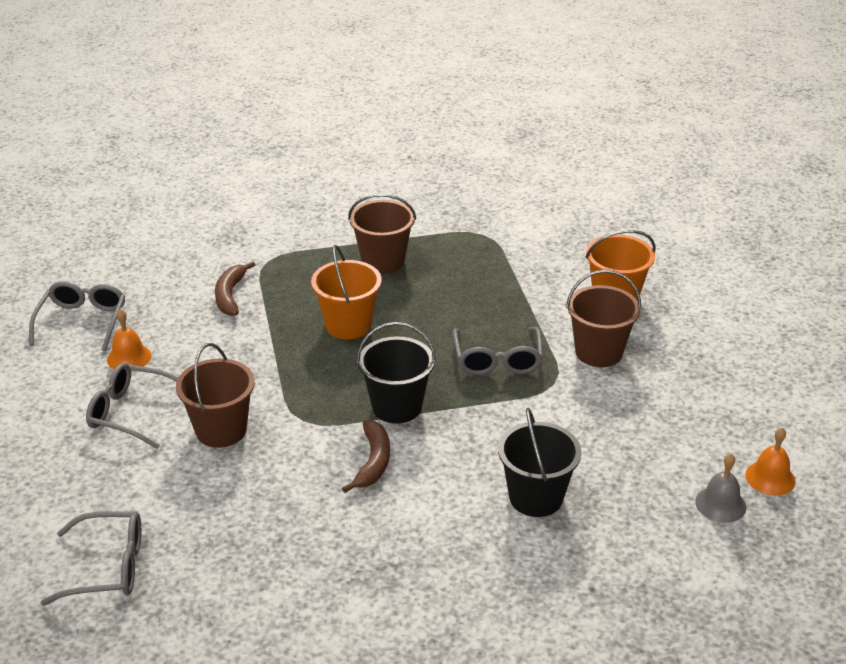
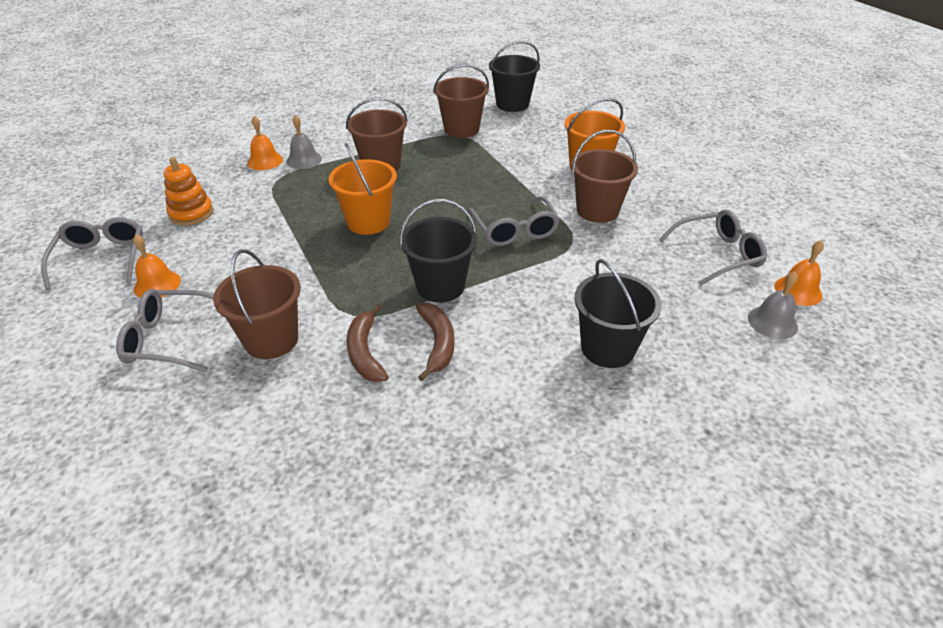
camera: 15 degrees left, 5 degrees up
(108, 567) = (173, 526): grey glasses -> grey glasses (717, 254)
(174, 286) = (191, 213): none -> orange stacking toy
(230, 295) = (248, 213): brown banana -> brown banana (365, 352)
(261, 236) = (265, 161): none -> orange bell
(302, 241) = (304, 160): none -> grey bell
(489, 227) = (461, 129): none -> brown bucket
(564, 201) = (512, 104): none -> black bucket

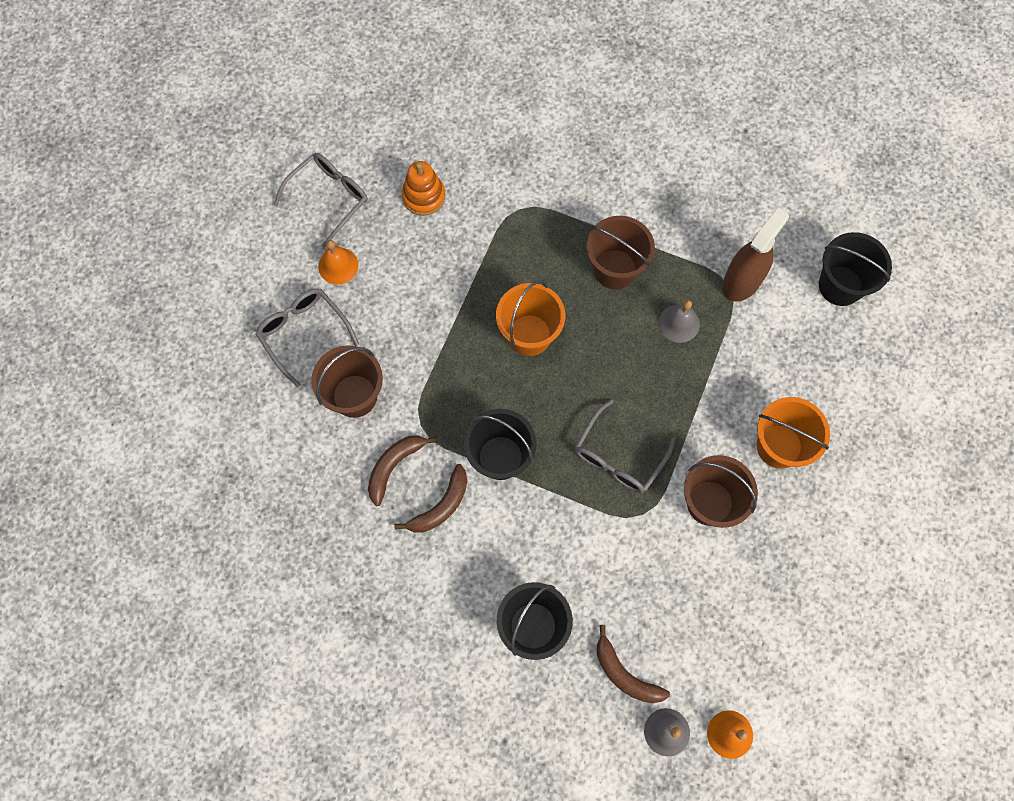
camera: 50 degrees right, 30 degrees up
(265, 161) = (536, 170): orange bell -> none
(304, 160) = (566, 199): grey bell -> grey bell (679, 323)
(461, 129) = (742, 280): brown bucket -> brown spray bottle
(700, 318) = (624, 674): none -> brown banana
(717, 254) = (728, 643): grey glasses -> none

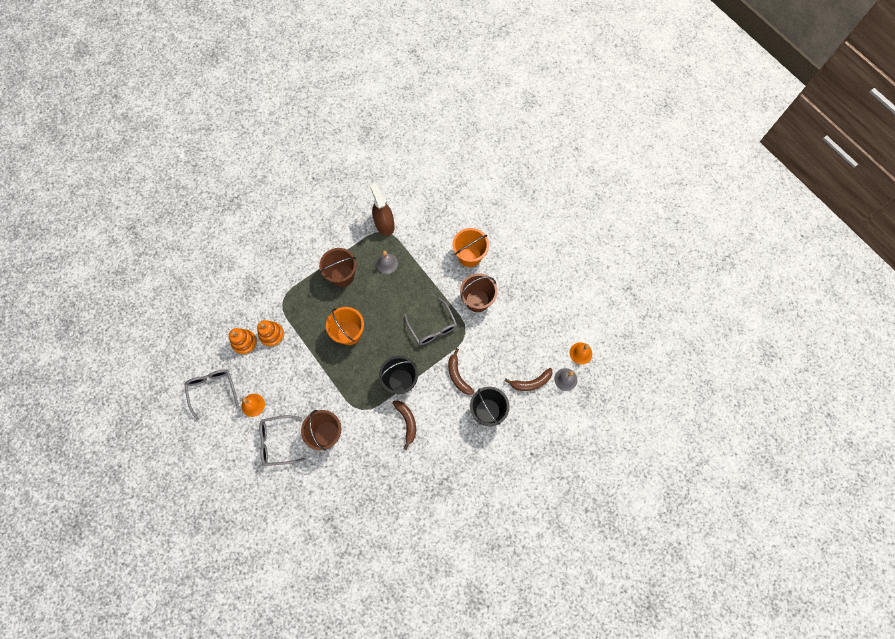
camera: 60 degrees left, 0 degrees up
(394, 466) = (374, 433): brown banana -> brown banana (458, 375)
(458, 226) = (272, 335): none -> orange stacking toy
(840, 285) = (413, 185): black bucket -> none

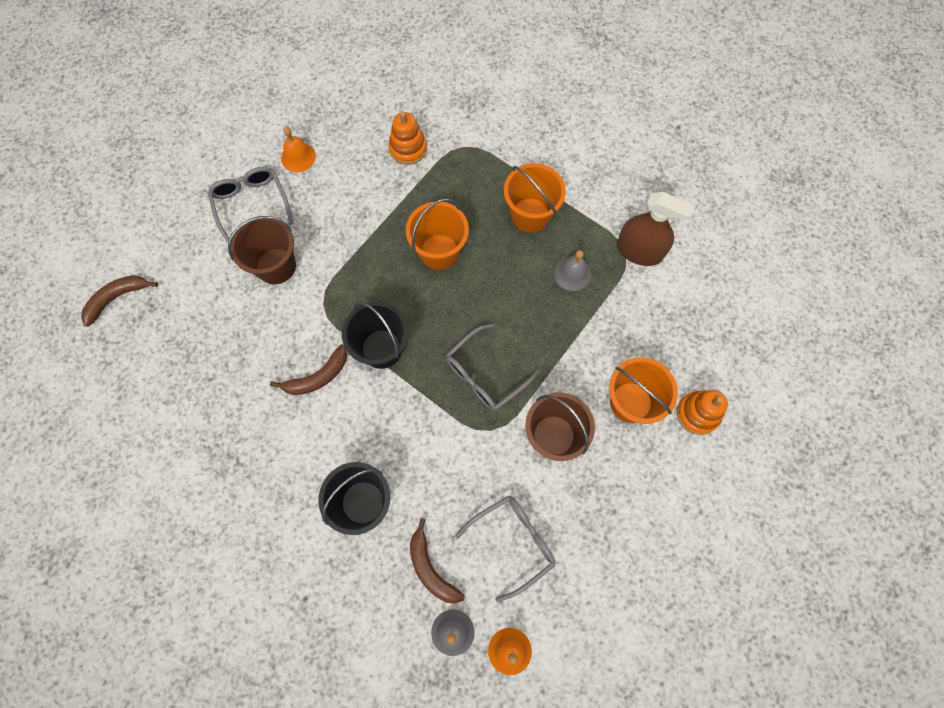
camera: 75 degrees right, 0 degrees up
(213, 390) = (309, 101): grey glasses -> grey glasses (513, 542)
(244, 342) = (387, 118): orange stacking toy -> orange stacking toy (697, 413)
(342, 275) = (530, 215): brown bucket -> orange bucket
(384, 224) = (639, 251): brown spray bottle -> brown spray bottle turned 60 degrees clockwise
(458, 375) = (412, 437): brown banana -> brown banana (117, 298)

